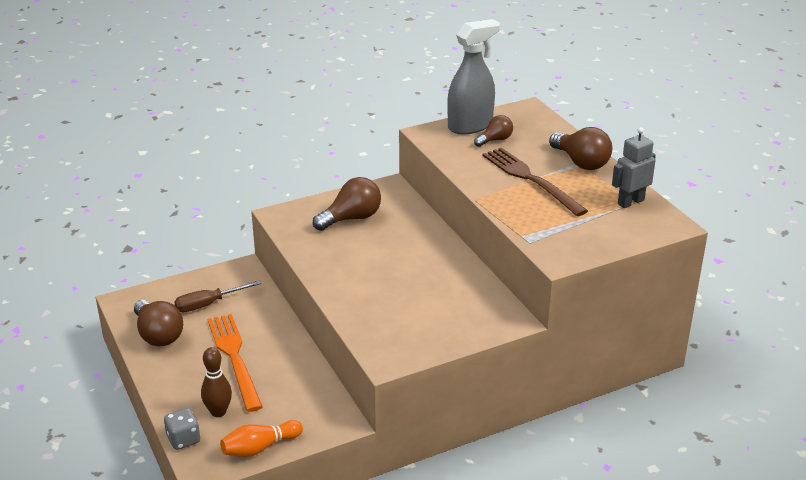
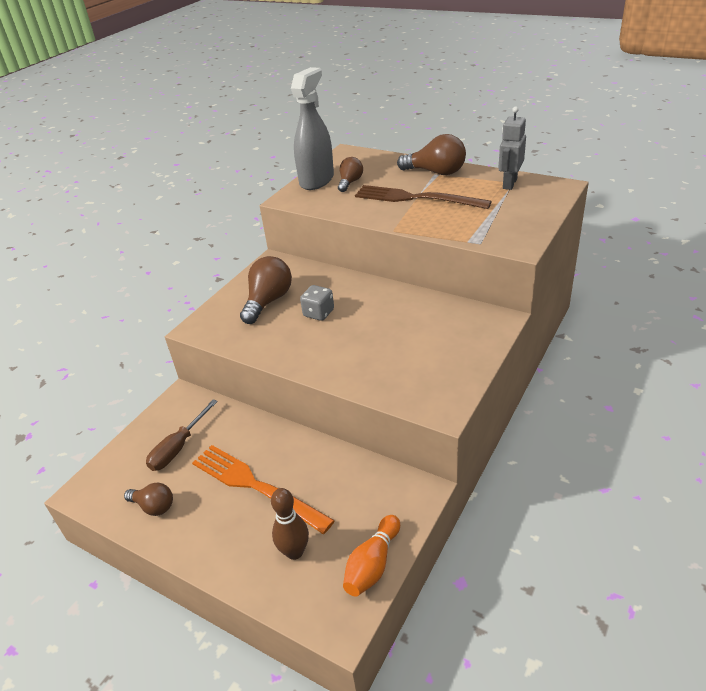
camera: 30 degrees left, 5 degrees up
(158, 335) = (154, 506): brown light bulb -> brown light bulb, size x0.61
(183, 439) = (287, 605): grey dice -> grey dice (318, 313)

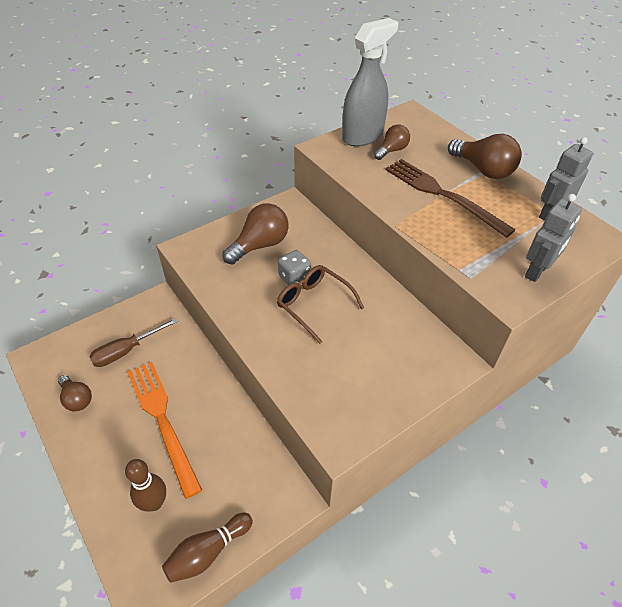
camera: 20 degrees right, 10 degrees up
(351, 325) = (314, 304): none -> brown glasses
(373, 564) = (208, 552): orange bowling pin -> brown bowling pin
(527, 222) = (537, 271): none -> grey robot

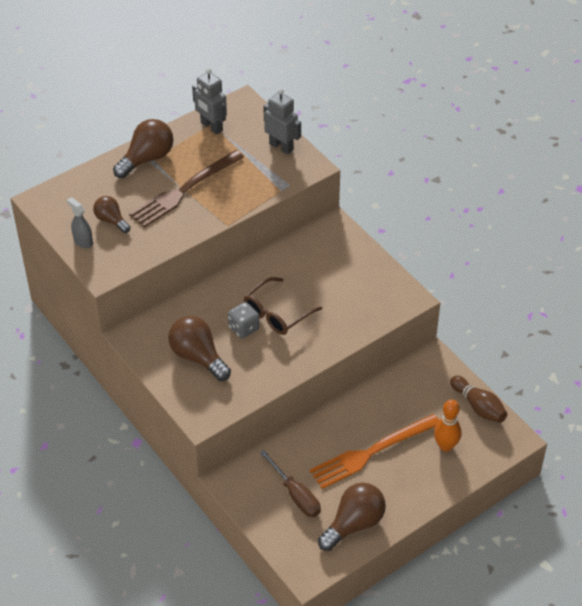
camera: 90 degrees left, 0 degrees up
(77, 399) = (354, 524): brown light bulb -> brown light bulb, size x1.64
(154, 503) = (445, 446): brown bowling pin -> orange bowling pin
(363, 136) = (83, 241): grey spray bottle -> grey spray bottle, size x0.46

